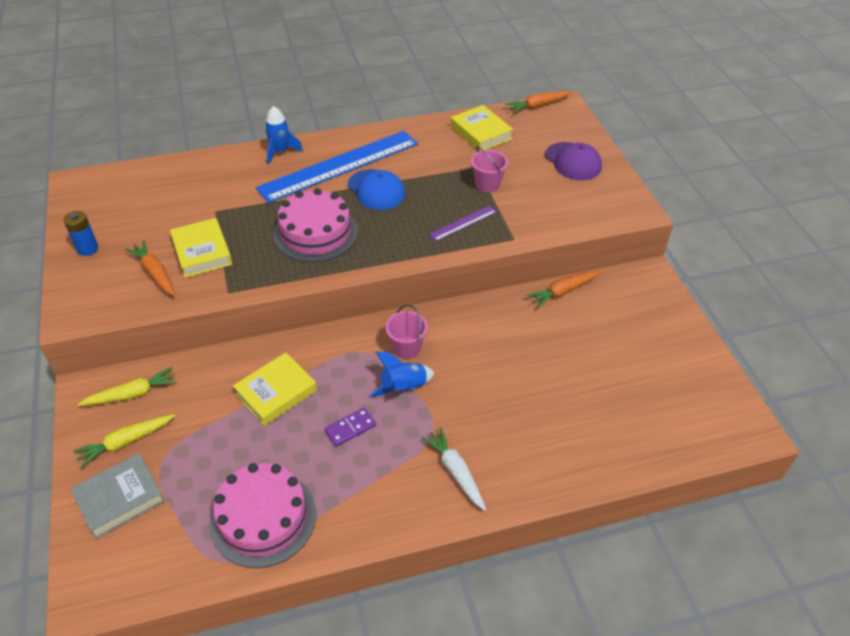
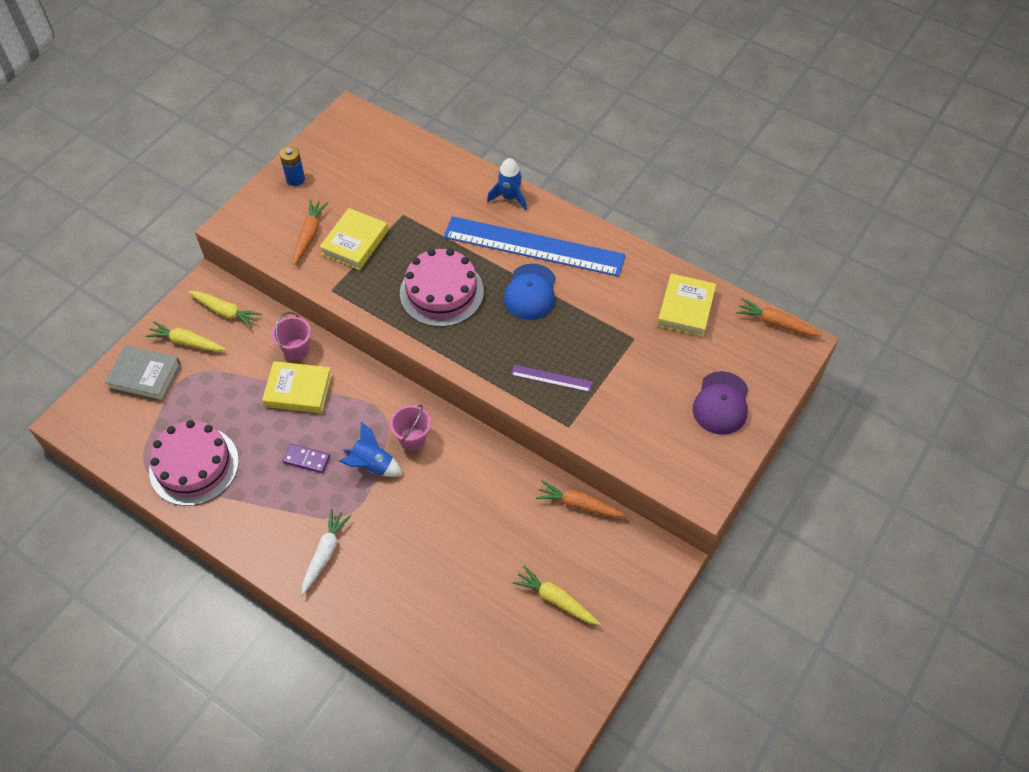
camera: 50 degrees right, 10 degrees up
(487, 184) = (619, 361): pink bucket -> pink bucket (296, 349)
(631, 352) = (556, 600): none -> yellow carrot

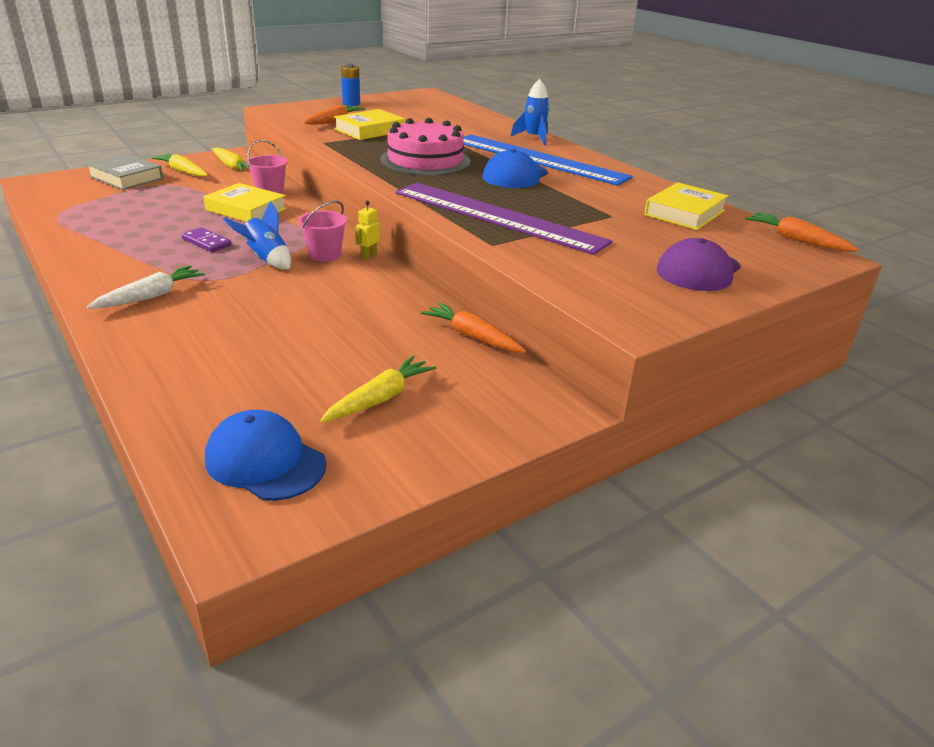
camera: 20 degrees right, 25 degrees down
(194, 466) = (101, 222): pink cake -> none
(446, 424) = (368, 255): none -> yellow robot
(524, 686) = (265, 461): none -> blue cap
(551, 378) = (497, 216): purple ruler -> purple ruler, size x2.41
(556, 600) = (380, 398): yellow carrot -> yellow carrot turned 75 degrees clockwise

